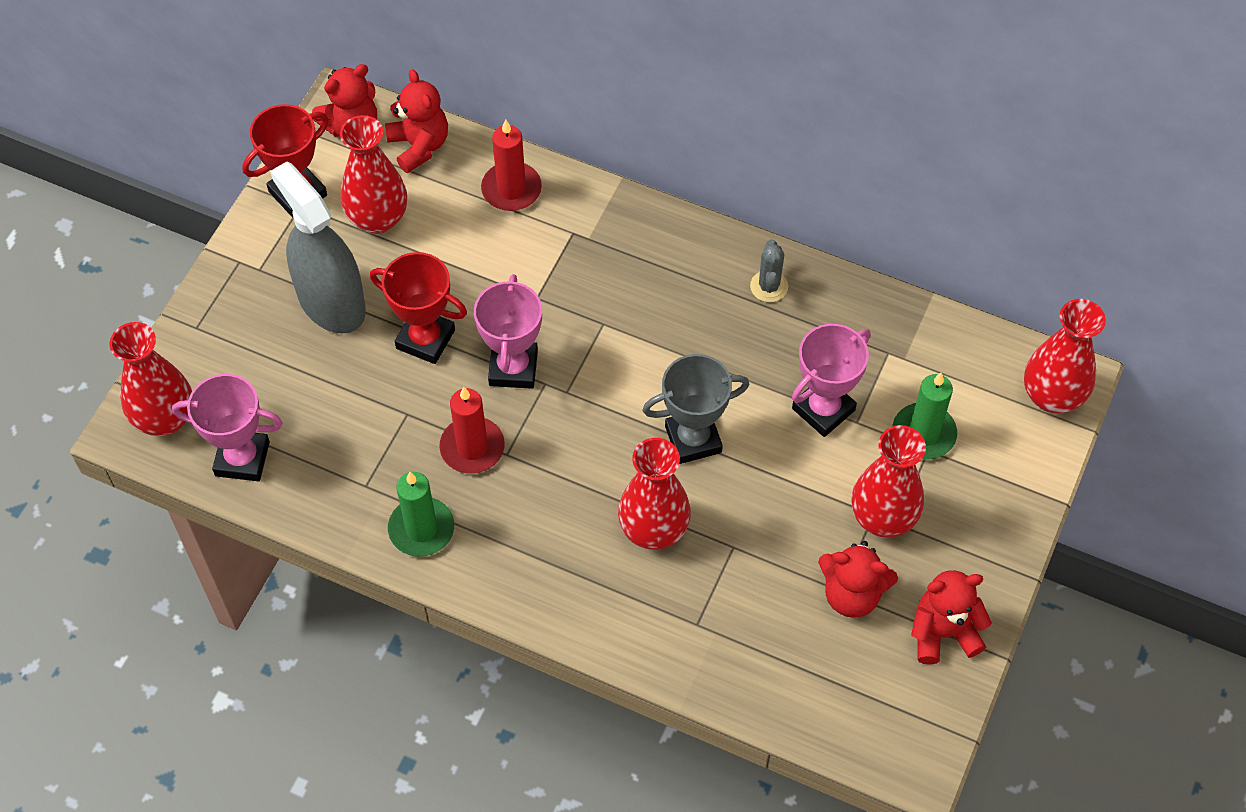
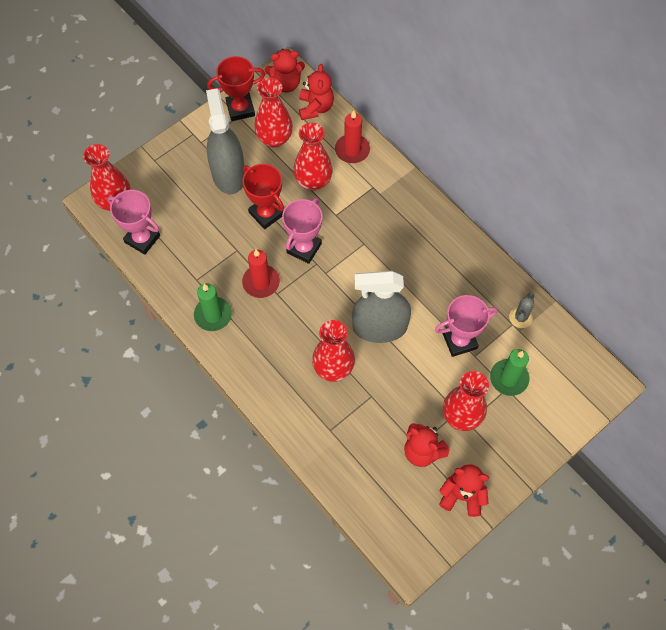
camera: 25 degrees right, 5 degrees up
(693, 439) = (379, 327): grey trophy -> grey spray bottle
(769, 286) = (464, 259): grey cactus -> grey cactus (520, 317)
(1052, 396) = (594, 388): red vase -> red vase (313, 181)

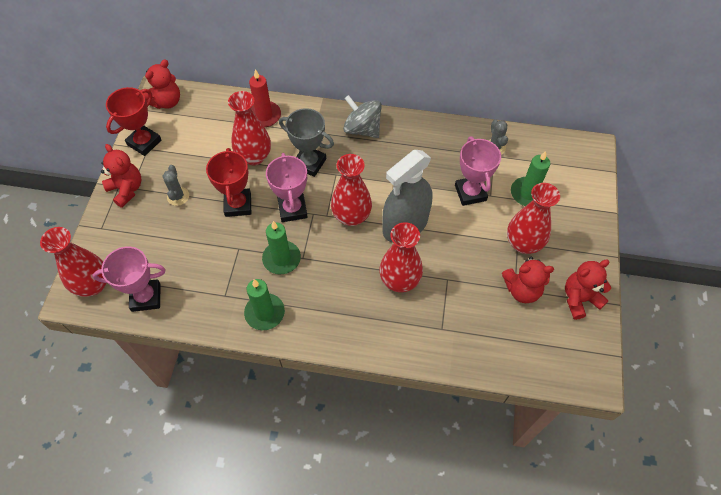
camera: 40 degrees left, 5 degrees down
(228, 174) = (178, 196): grey spray bottle -> grey cactus
(261, 282) = (281, 259): red candle -> green candle
(266, 214) = (238, 205): red trophy -> red trophy turned 75 degrees clockwise
(274, 138) = (193, 146): red vase -> red vase (351, 216)
(315, 108) = (207, 104): red teddy bear -> red teddy bear (126, 189)
(351, 218) = (309, 163): none -> grey trophy
(422, 219) = (362, 129): none -> grey spinning top
(459, 341) = (470, 193): pink trophy -> pink trophy turned 45 degrees counterclockwise

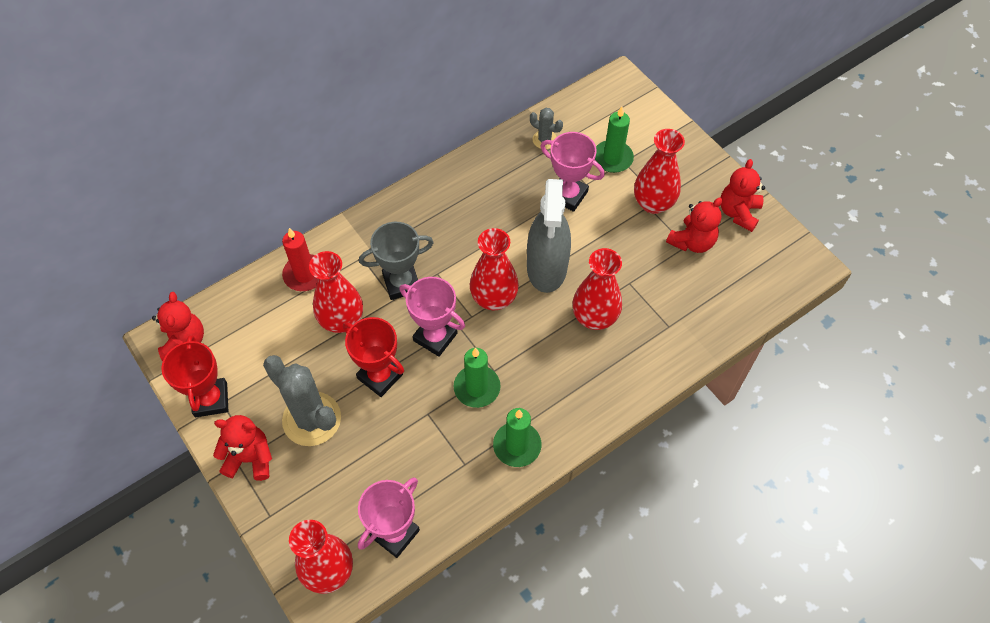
camera: 45 degrees left, 0 degrees up
(178, 196) = (312, 419): grey cactus -> grey cactus, size x2.01
(362, 129) = (413, 213): grey spinning top -> none

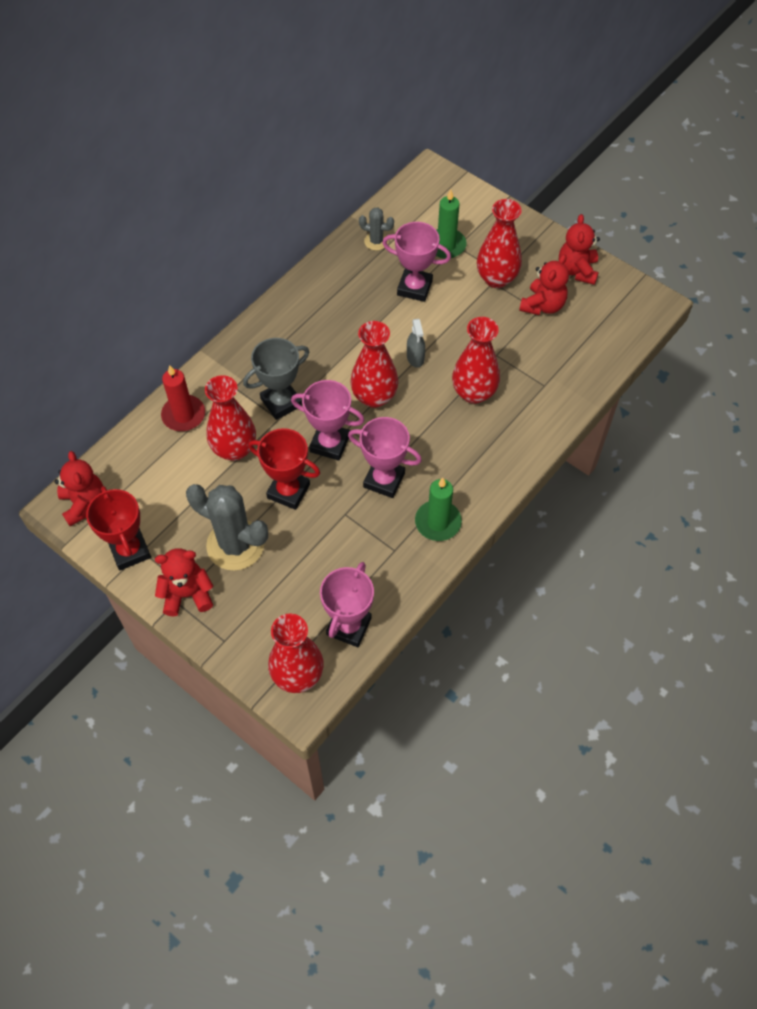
camera: 15 degrees left, 0 degrees up
(477, 388) = (384, 480): green candle -> pink trophy
(547, 267) = (415, 357): grey spray bottle -> grey spray bottle, size x0.43

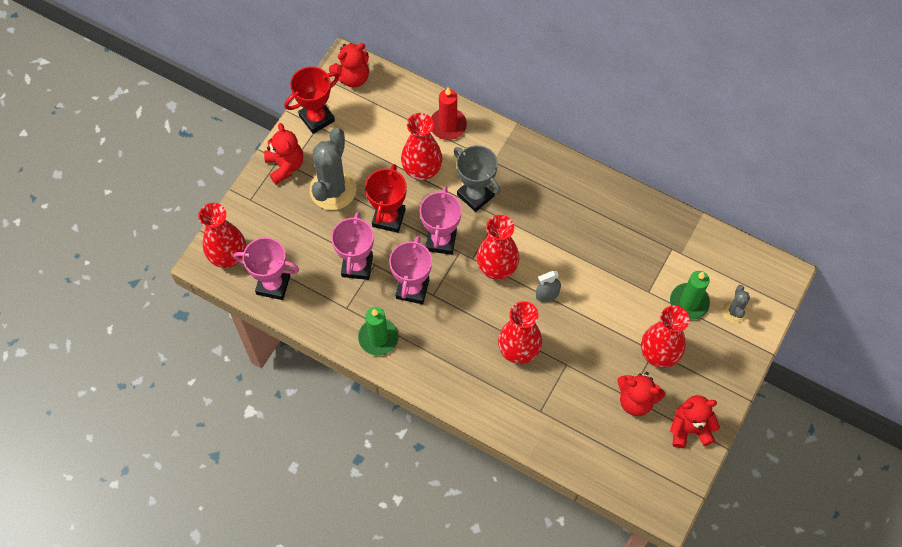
camera: 80 degrees right, 5 degrees up
(376, 241) = (677, 240): grey cactus -> grey cactus (734, 312)
(414, 288) = (628, 282): pink trophy -> pink trophy (357, 266)

